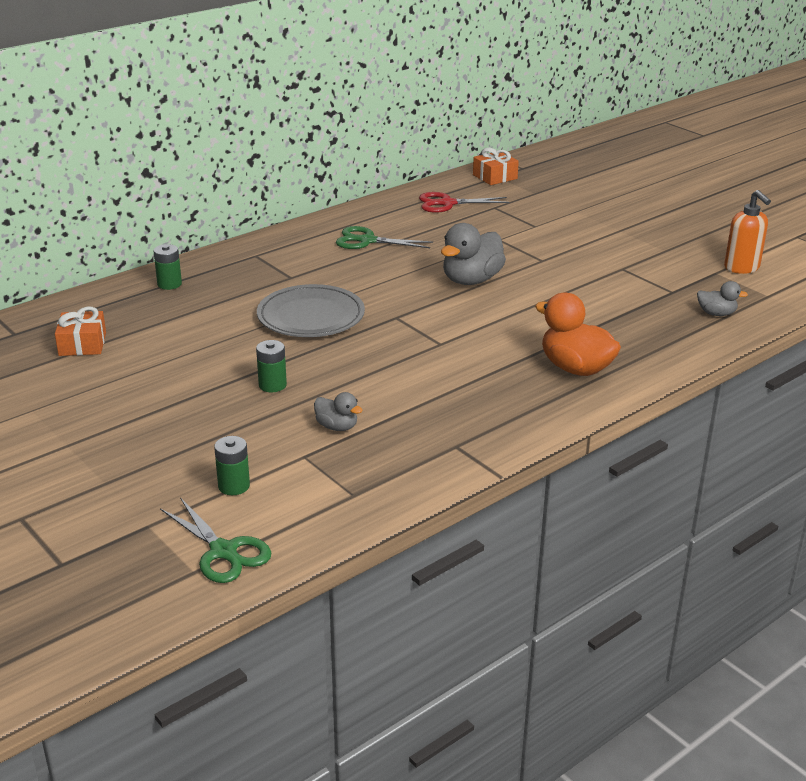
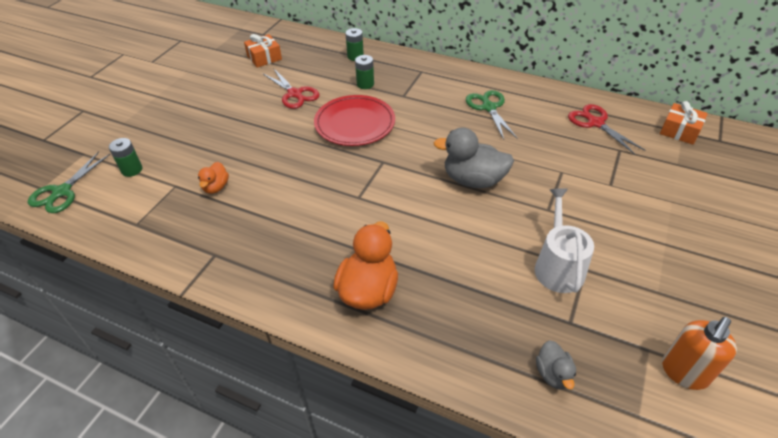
camera: 65 degrees right, 15 degrees up
(202, 340) = (295, 94): none -> red scissors
(272, 385) = (255, 141): green battery -> green battery (365, 84)
(311, 316) = (355, 124): grey plate -> red plate
(337, 427) = (216, 187): grey duck -> orange duck
(611, 277) = (558, 266): none -> white watering can

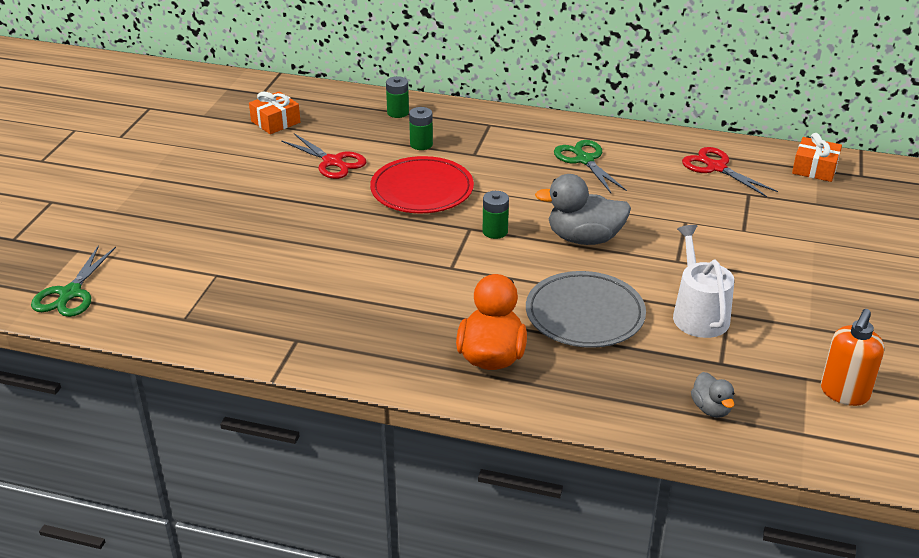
camera: 10 degrees left, 10 degrees down
(132, 170) = (152, 262): green battery -> green battery (495, 231)
(216, 187) = (270, 272): orange duck -> none
(458, 256) = (585, 314): none -> grey plate

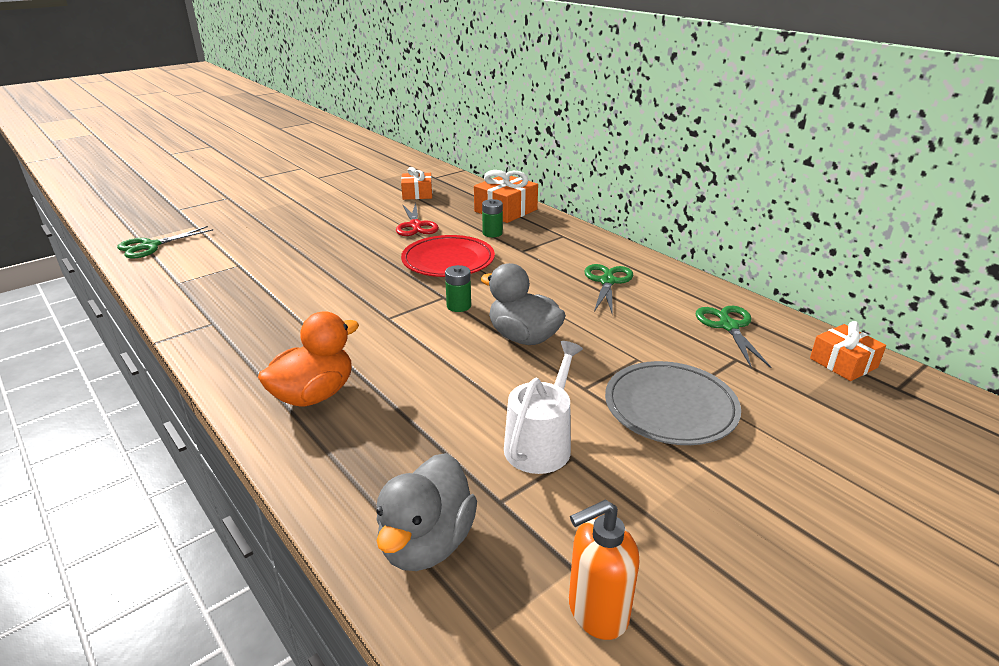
camera: 35 degrees right, 5 degrees down
(398, 112) = (505, 210): green battery -> orange gift
(585, 314) = (436, 396): grey plate -> grey plate (670, 407)
(711, 408) = (426, 543): grey duck -> grey duck, size x1.89
(716, 167) = (728, 326): red scissors -> green scissors

